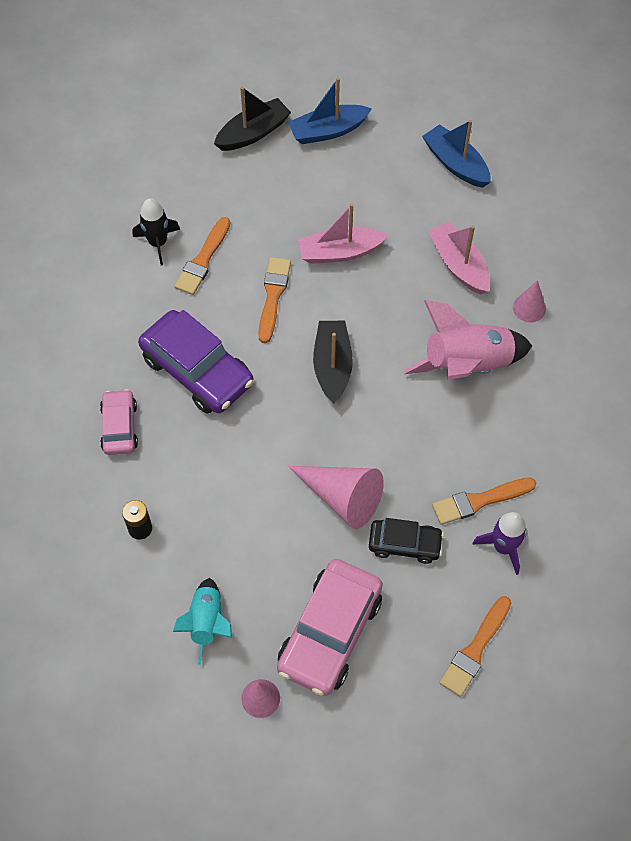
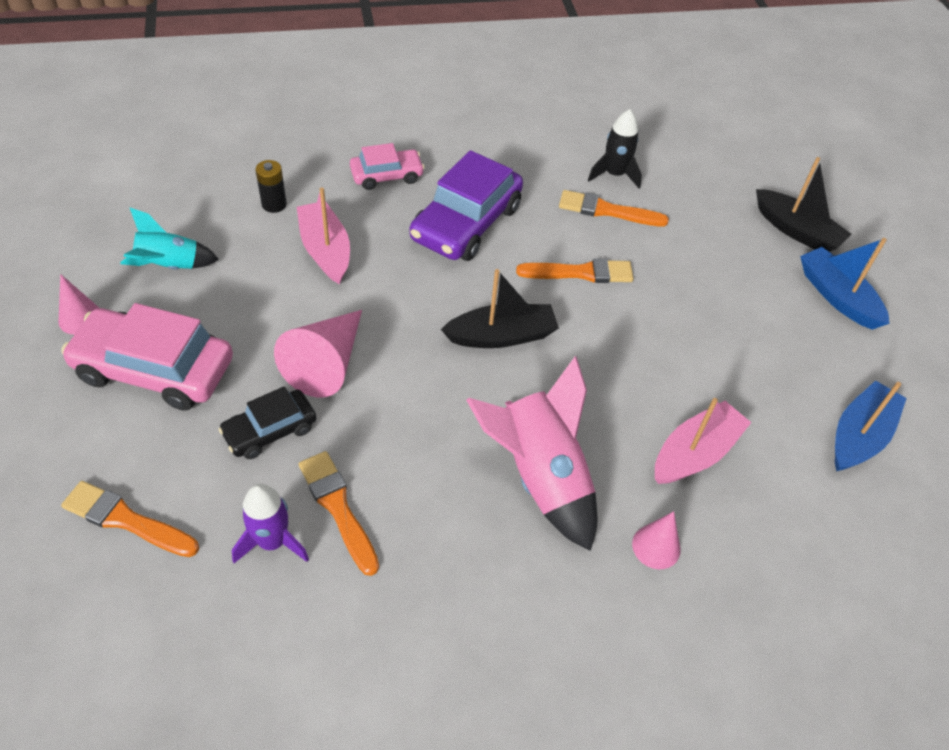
camera: 75 degrees right, 10 degrees down
(340, 252) = (664, 326): pink boat -> pink boat (325, 250)
(404, 544) = (270, 431): black car -> black car turned 60 degrees clockwise

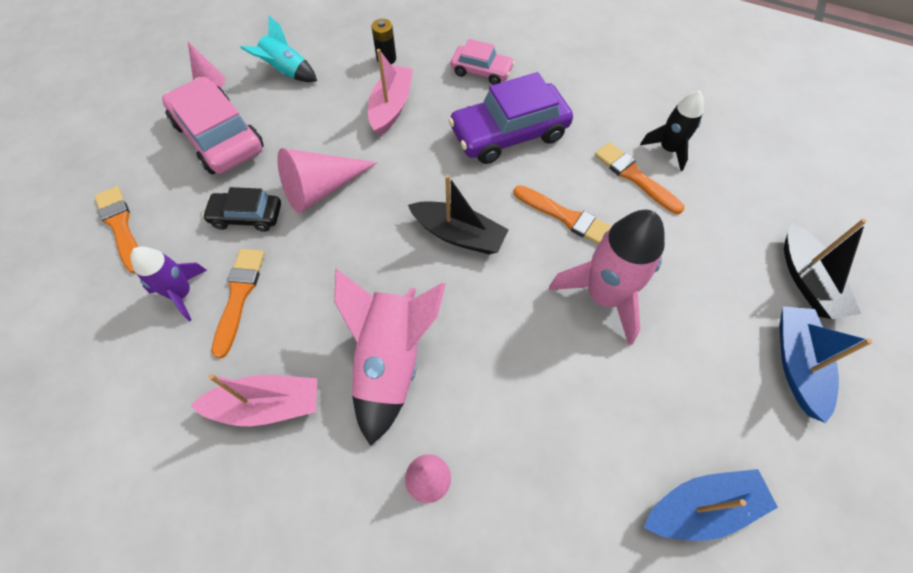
camera: 40 degrees right, 10 degrees up
(665, 322) = (603, 296): none -> pink rocket
(695, 453) = (529, 422): pink boat -> pink boat (267, 405)

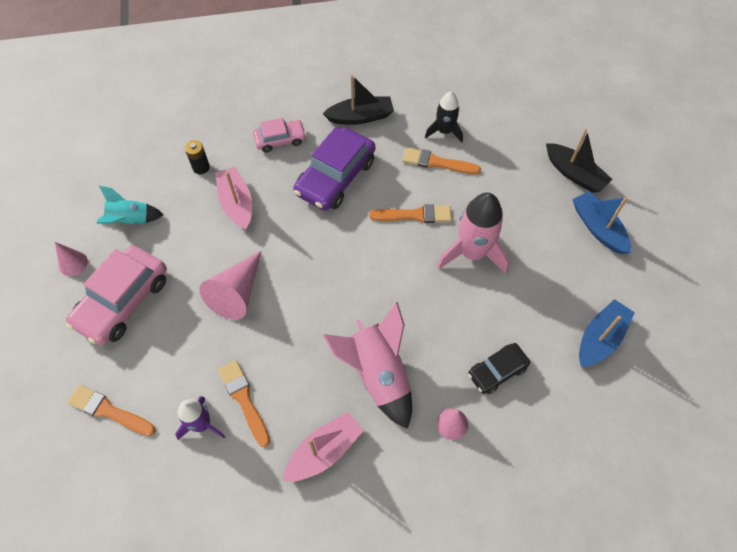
camera: 35 degrees left, 0 degrees up
(219, 137) = (123, 301): pink car -> pink car turned 75 degrees counterclockwise
(247, 216) = (200, 344): black car -> black car (497, 371)
(458, 235) = (357, 268): black boat -> black boat (360, 117)

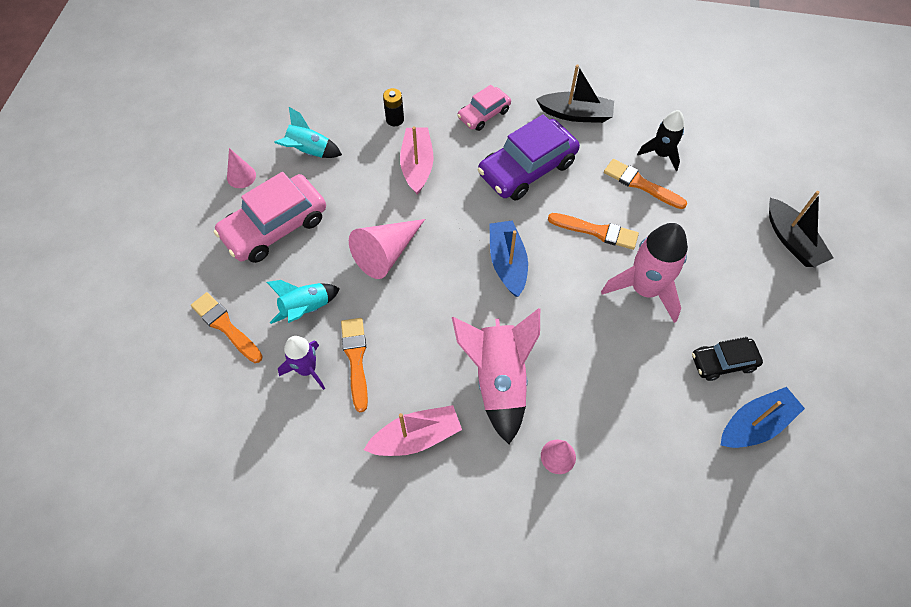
camera: 20 degrees right, 0 degrees up
(181, 368) = (306, 309): none -> turquoise rocket
(280, 139) = (484, 114): pink car -> pink car turned 135 degrees clockwise
(497, 371) = (626, 420): black car -> black car (723, 362)
(598, 228) = (797, 306): blue boat -> blue boat (507, 263)

